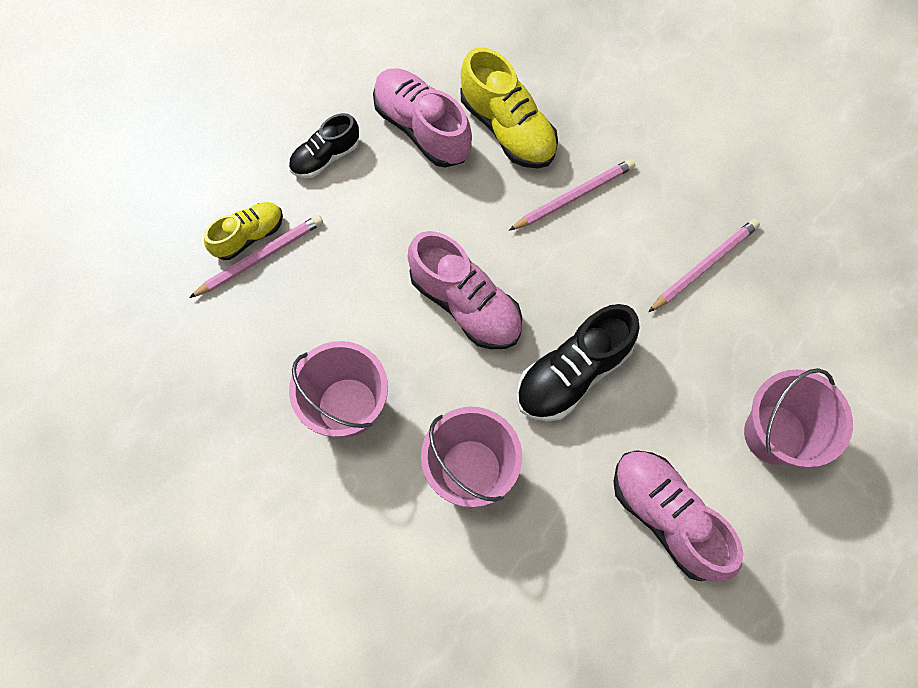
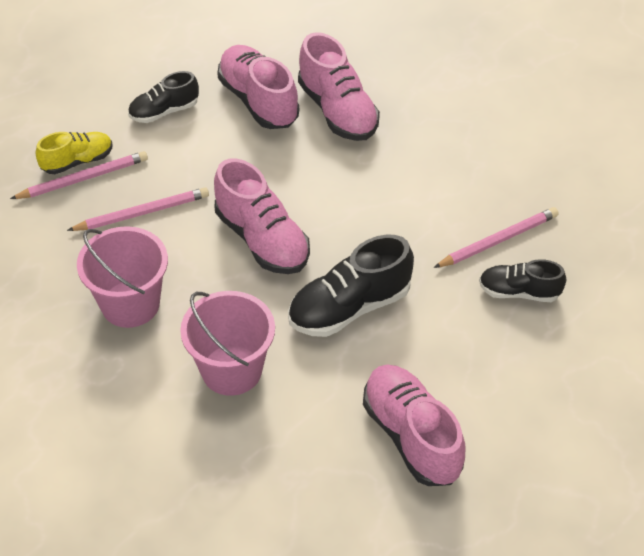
camera: 10 degrees right, 20 degrees down
(507, 128) = (337, 111): yellow shoe -> pink shoe
(573, 196) = (386, 170): pink pencil -> pink pencil (142, 212)
(737, 325) = (519, 292): none -> black shoe
(774, 434) = (535, 384): pink bucket -> none

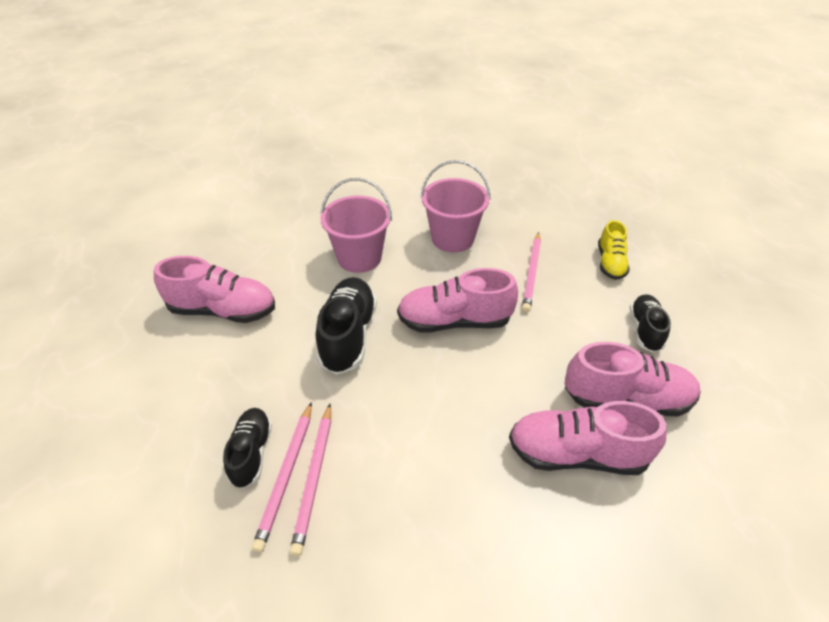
camera: 125 degrees right, 5 degrees down
(83, 178) = (589, 259): pink pencil -> pink pencil (286, 475)
(519, 292) = (251, 453): black shoe -> black shoe turned 45 degrees counterclockwise

